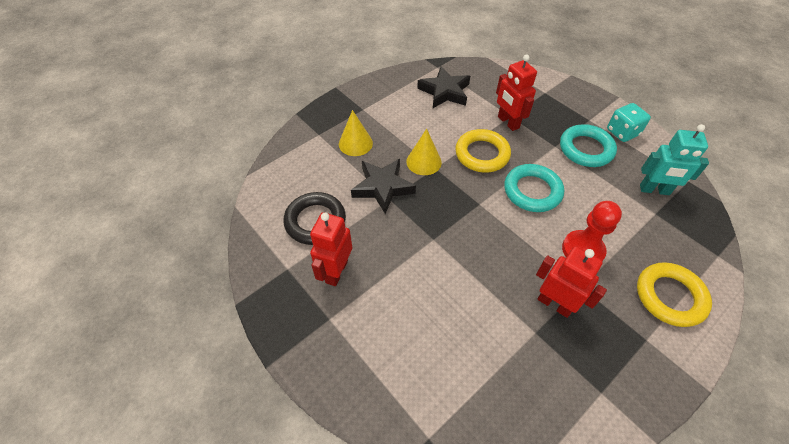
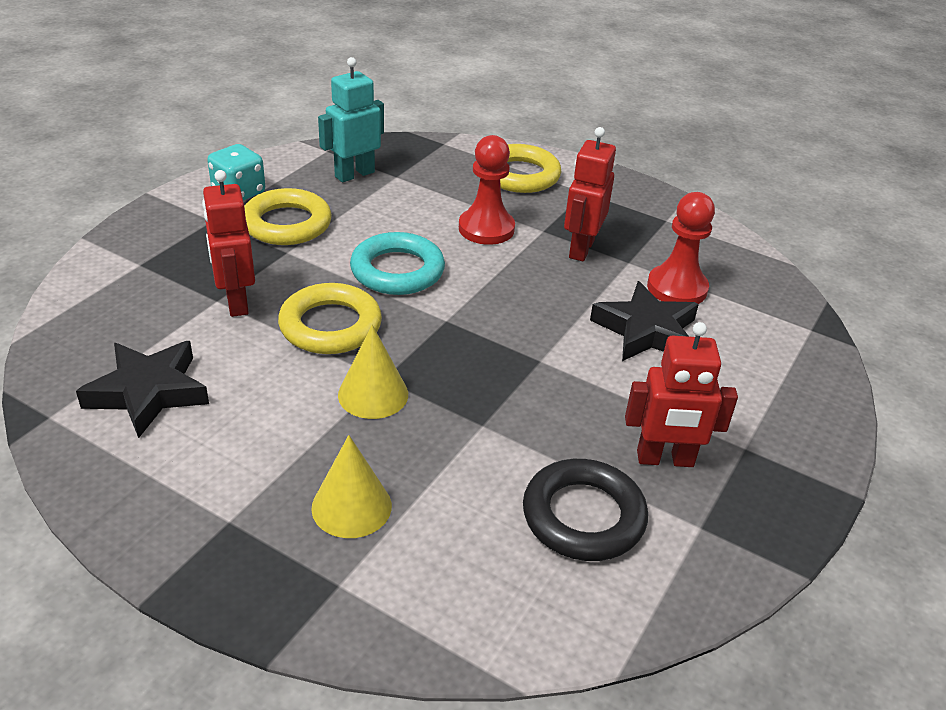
camera: 110 degrees left, 15 degrees down
(383, 187) = (459, 438): black star -> black star (646, 331)
(497, 353) = (677, 288): none -> red pawn
(508, 122) = (236, 302): red robot -> red robot turned 120 degrees clockwise
(586, 149) = (287, 224): turquoise ring -> yellow ring
(654, 190) = (354, 174): turquoise robot -> turquoise robot turned 120 degrees counterclockwise

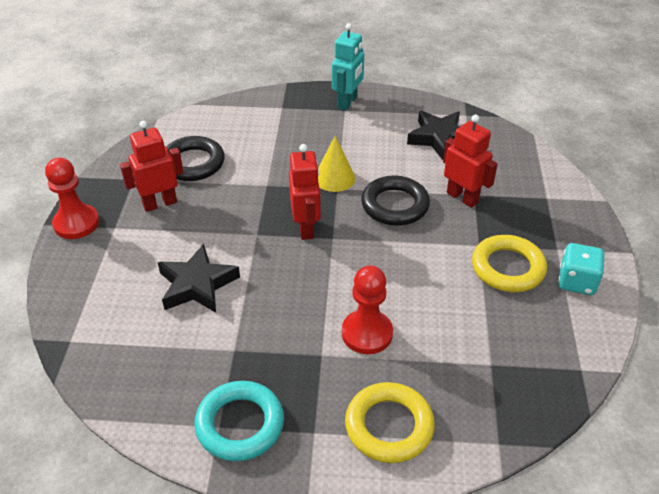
camera: 155 degrees right, 5 degrees up
(330, 326) = (395, 205): yellow ring -> black ring
(351, 506) = (300, 131): yellow cone -> none
(354, 174) = (524, 348): turquoise robot -> turquoise robot (347, 102)
(397, 271) = (395, 261): turquoise ring -> turquoise ring (240, 424)
(581, 249) = (279, 346): red robot -> red robot (306, 228)
(677, 288) = (185, 337): red pawn -> red pawn (76, 223)

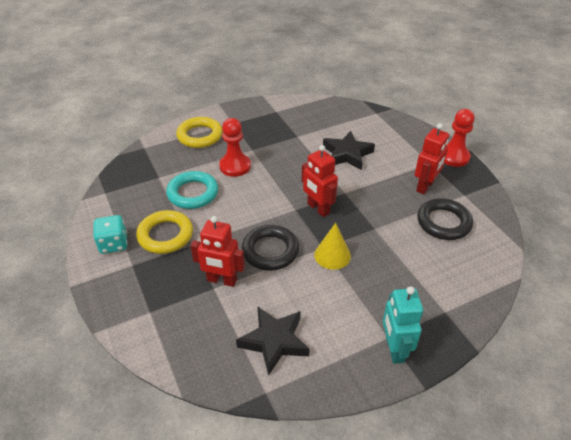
camera: 150 degrees right, 0 degrees up
(240, 424) = (267, 114): turquoise ring -> turquoise ring (193, 193)

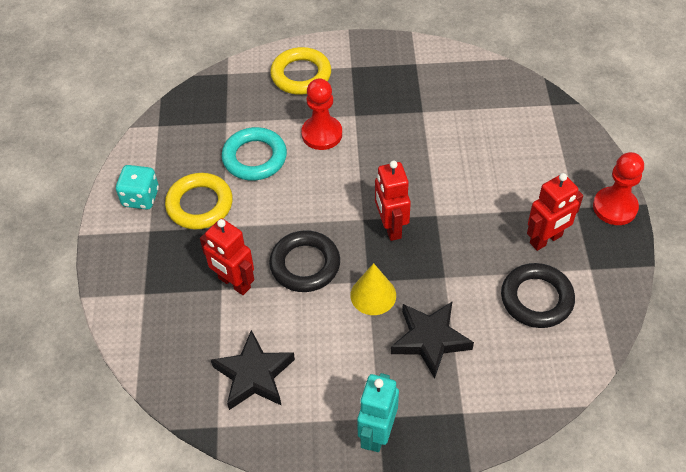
camera: 25 degrees right, 10 degrees up
(347, 154) = (472, 159): black star -> black star (430, 340)

